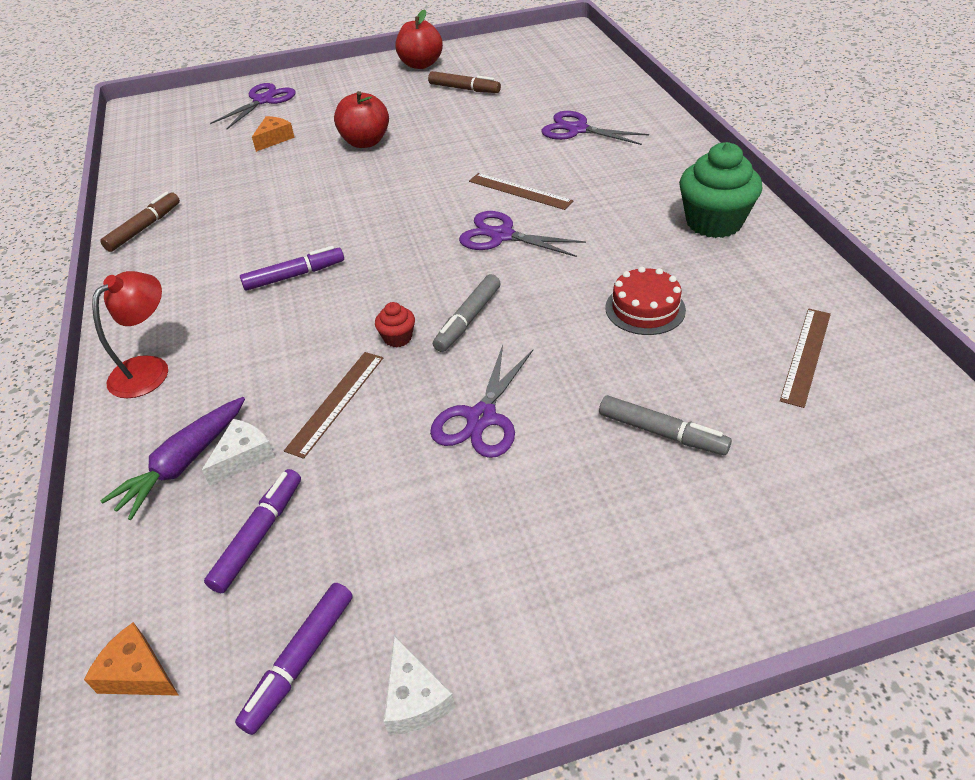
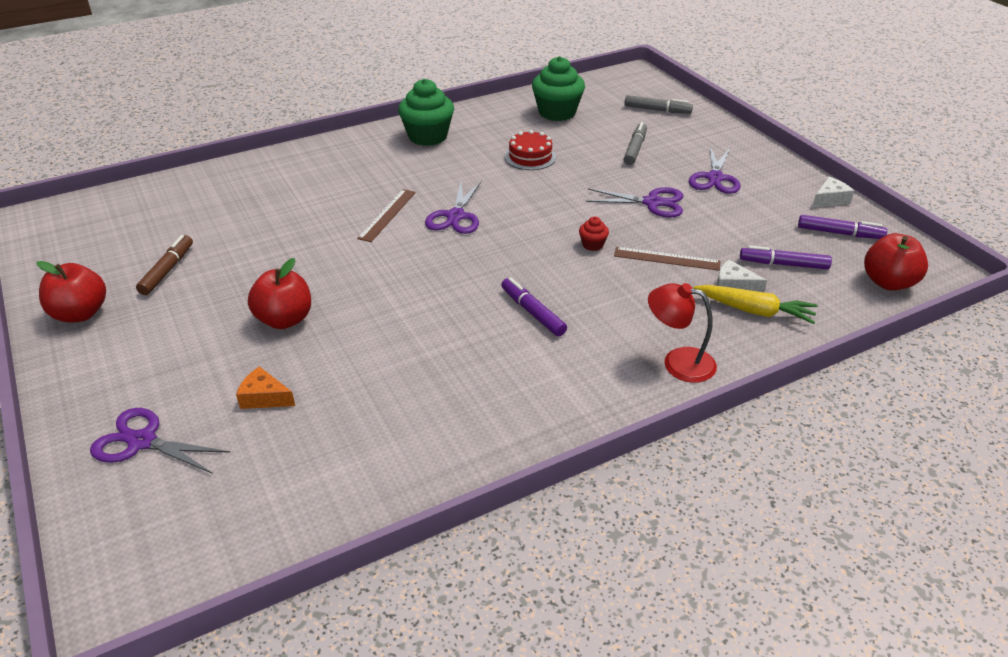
camera: 105 degrees left, 5 degrees down
(138, 673) = (888, 282): orange cheese -> red apple
(144, 228) = (472, 449): brown marker -> none
(183, 464) = (755, 311): purple carrot -> yellow carrot
(468, 319) = (562, 219): grey marker -> grey marker (657, 110)
(577, 130) = (280, 196): purple scissors -> purple scissors (715, 178)
(806, 355) = (557, 112): brown ruler -> green cupcake

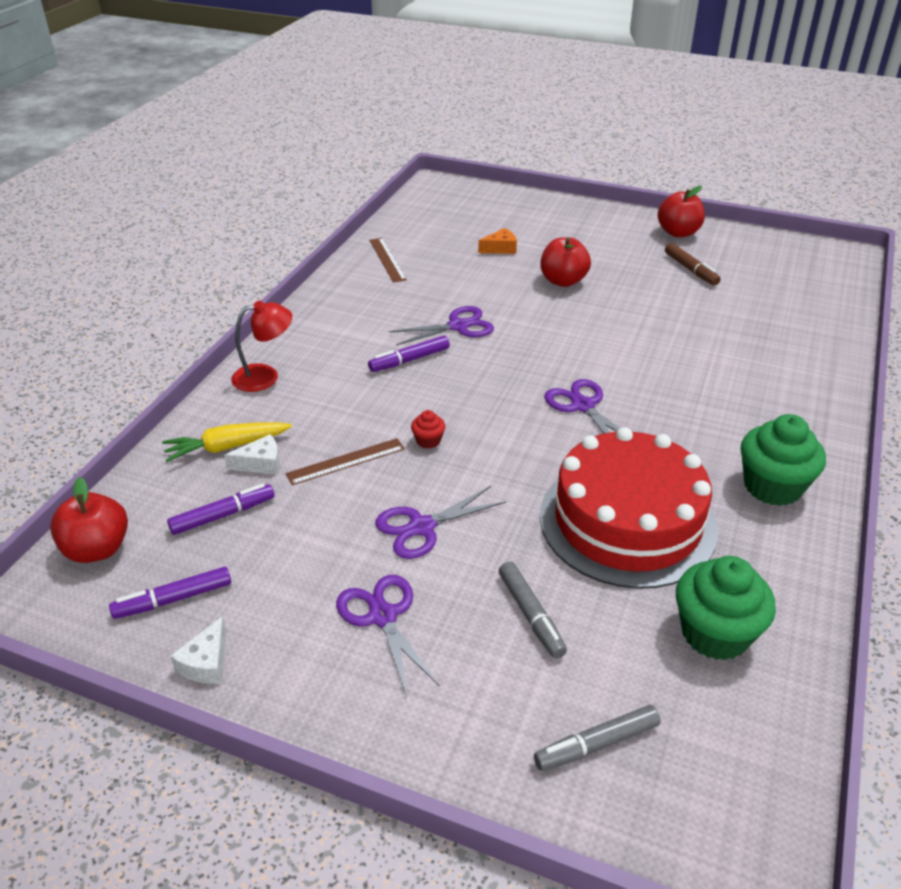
camera: 140 degrees right, 0 degrees up
(142, 441) = (524, 213): purple scissors -> purple scissors (458, 326)
(387, 215) = (637, 377): brown ruler -> brown ruler (387, 259)
(530, 157) = (627, 521): red cake -> red cake, size x2.32
(532, 312) = (409, 360): purple marker -> purple marker turned 135 degrees clockwise

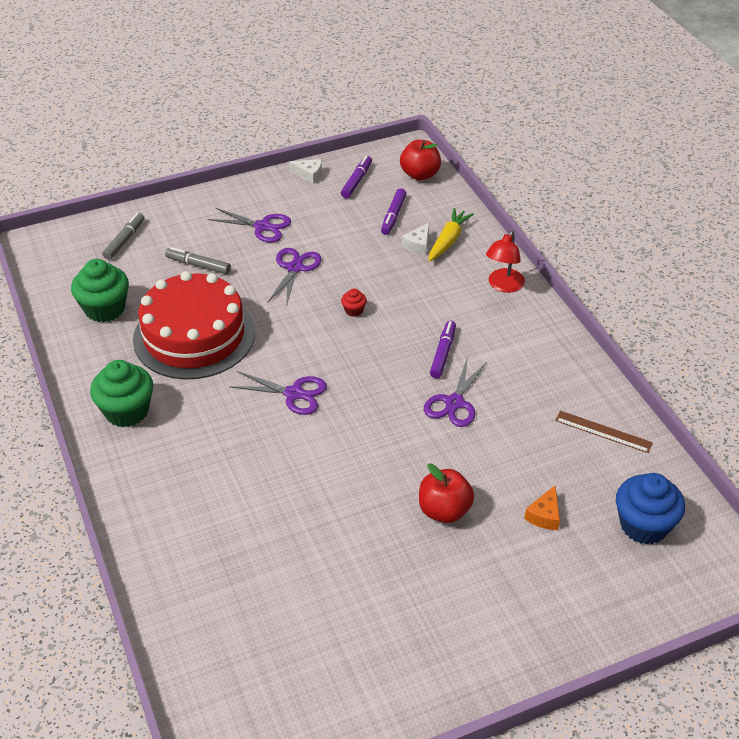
camera: 135 degrees right, 5 degrees up
(206, 662) = (309, 175): white cheese -> white cheese turned 135 degrees clockwise
(346, 461) = (379, 272): brown ruler -> none
(450, 218) = (644, 525): none -> blue cupcake
(678, 233) = (426, 678): red apple -> none
(690, 270) = (357, 615): brown marker -> none

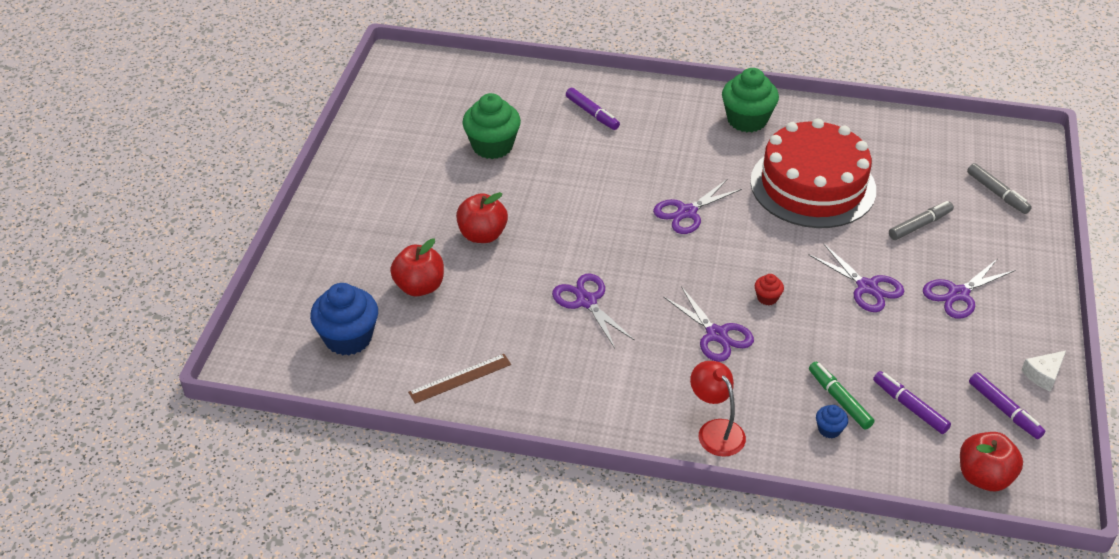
camera: 125 degrees right, 0 degrees up
(105, 309) = (893, 149): green cupcake -> green cupcake (492, 146)
(417, 320) = (716, 335): none -> purple scissors
(418, 245) = (839, 399): white cheese -> green marker
(443, 353) = (654, 328): purple marker -> purple marker (592, 114)
(448, 240) = (829, 429): yellow carrot -> blue cupcake
(544, 515) = (419, 287): orange cheese -> red apple

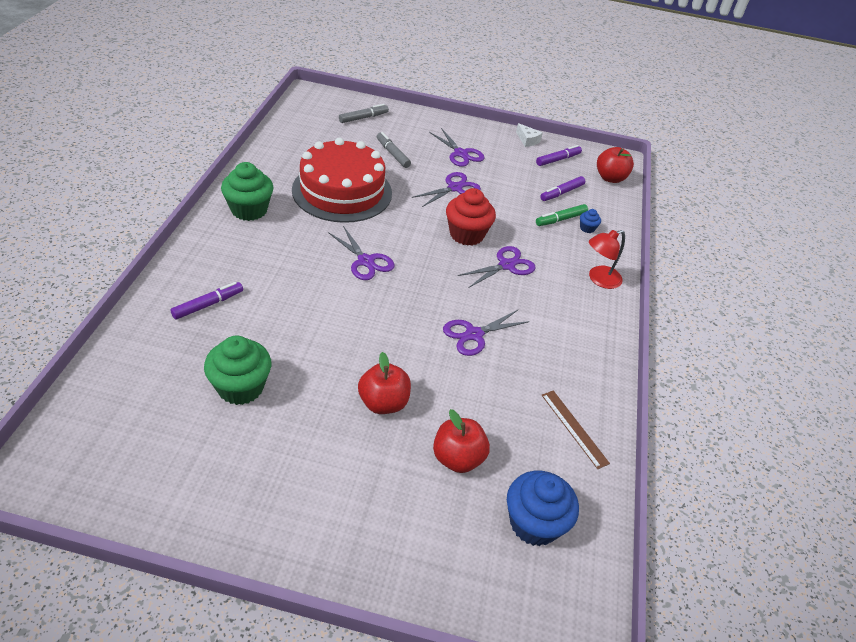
camera: 95 degrees left, 0 degrees up
(767, 298) = (466, 234): red cupcake -> red cupcake, size x2.21

